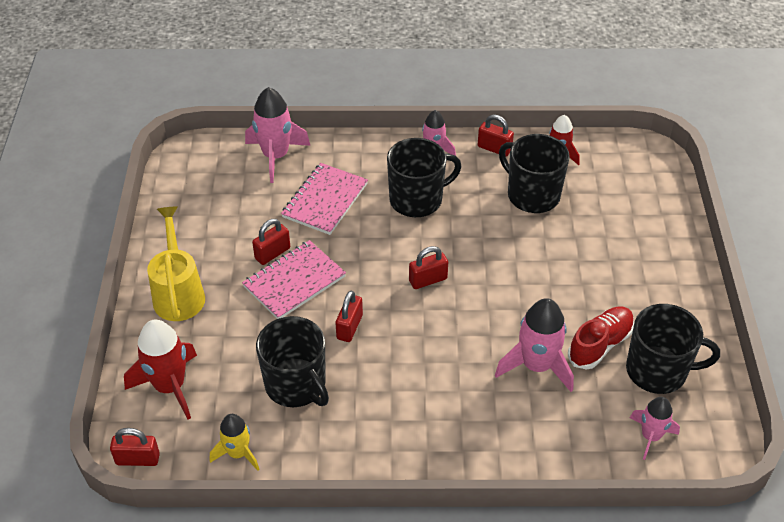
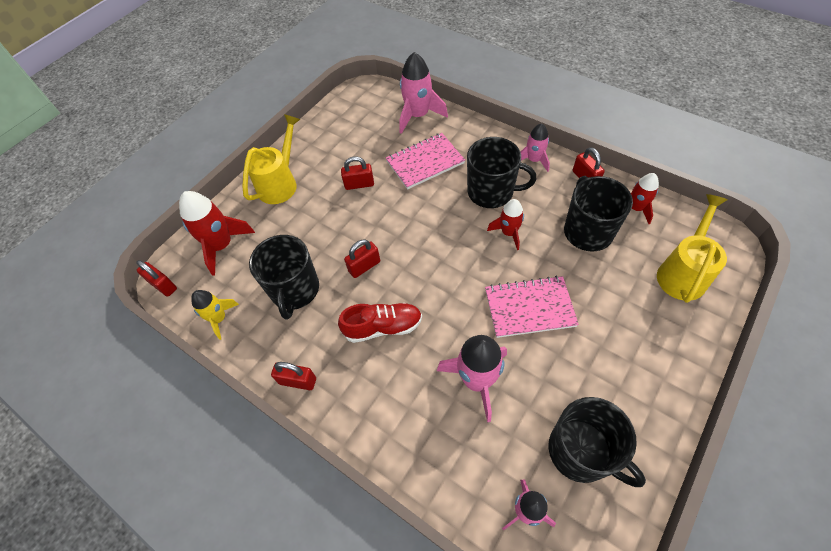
camera: 40 degrees right, 10 degrees up
(294, 281) = (356, 212): pink notebook -> pink notebook (529, 308)
(428, 280) = (449, 260): red padlock -> red padlock (298, 381)
(464, 229) = (508, 233): none -> red rocket
(600, 344) = (546, 394): red shoe -> red shoe (383, 327)
(634, 193) = (683, 273): none -> yellow watering can

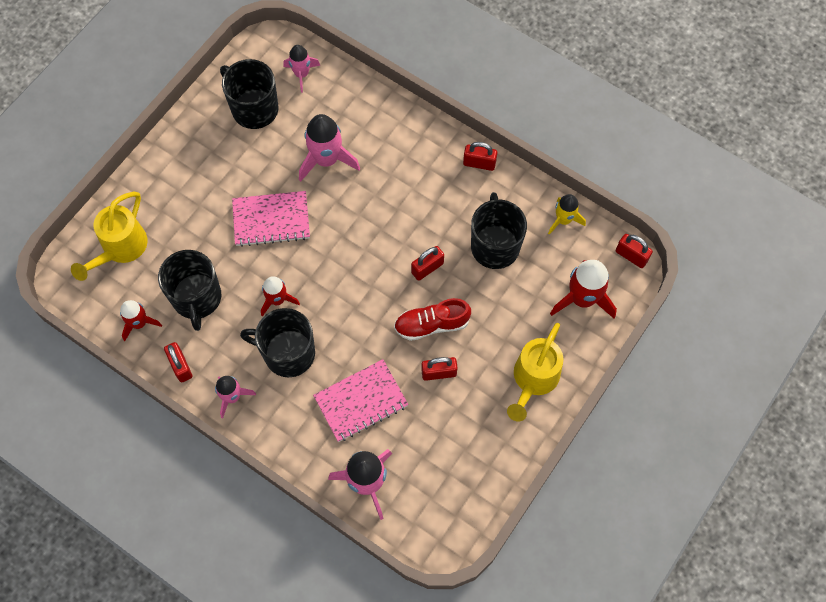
camera: 175 degrees right, 10 degrees up
(383, 327) = (407, 207): red shoe -> red shoe (431, 324)

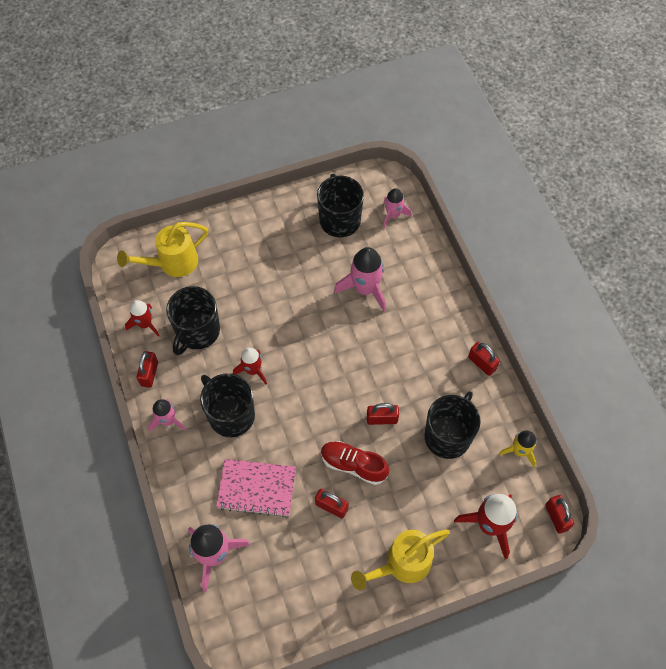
camera: 35 degrees right, 5 degrees down
(271, 220) = (292, 308): pink notebook -> none

